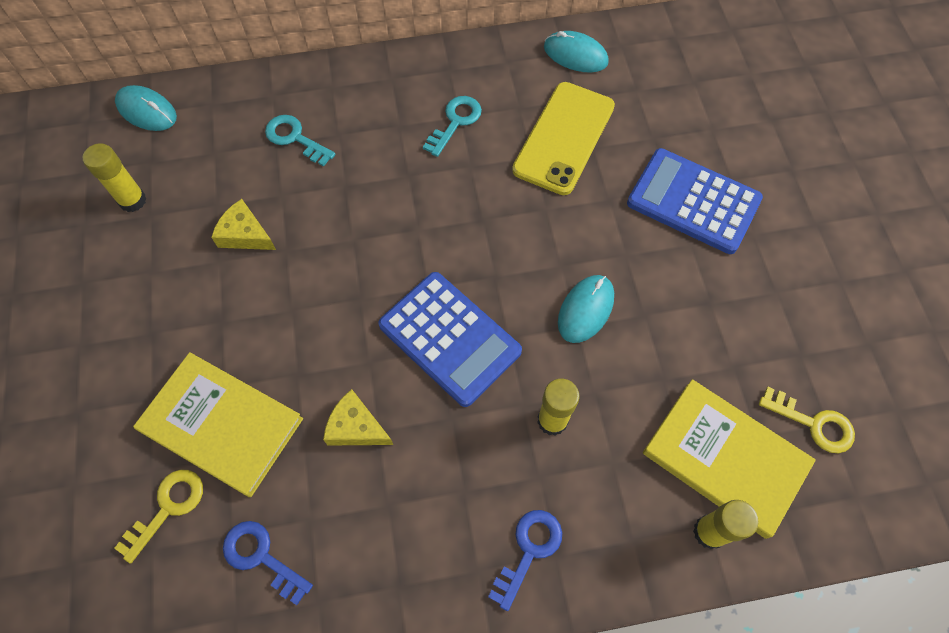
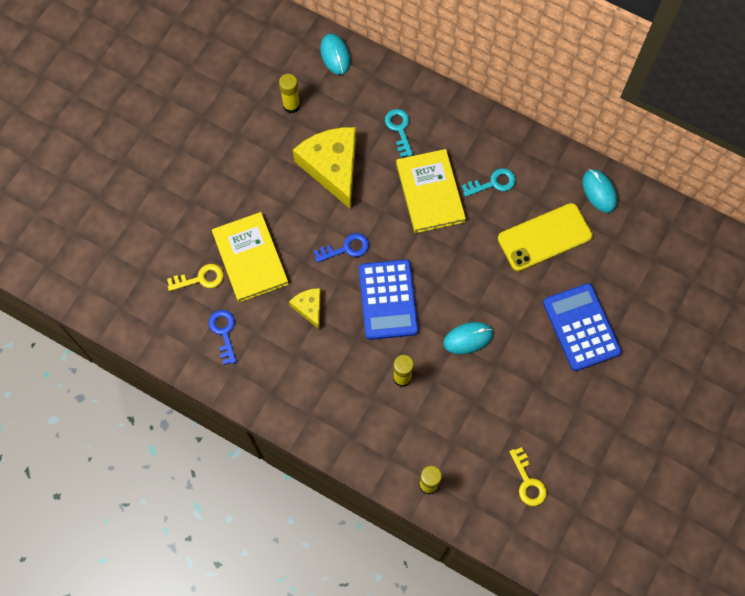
camera: 40 degrees right, 5 degrees up
(245, 234) = (332, 167): yellow cheese -> yellow cheese, size x2.07
(529, 550) = (340, 424): blue key -> blue key (346, 248)
(725, 458) = (468, 461): yellow book -> yellow book (430, 192)

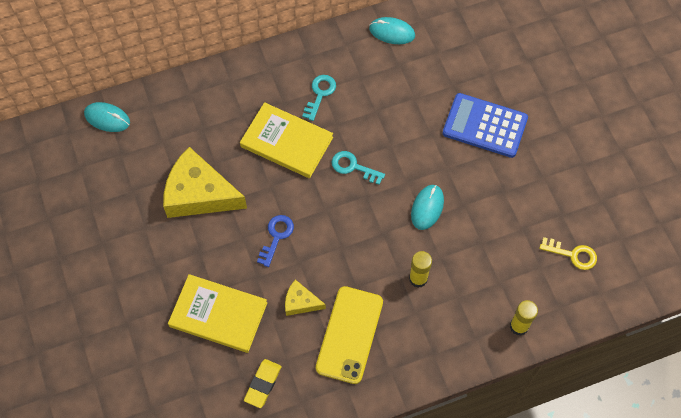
camera: 50 degrees left, 5 degrees down
(200, 278) = (200, 367): yellow key -> none
(224, 332) = (263, 384): blue key -> yellow eraser
(291, 106) = (117, 183): yellow glue stick -> none
(388, 300) = (346, 239): blue calculator -> none
(399, 129) = (214, 122): turquoise key -> turquoise key (353, 167)
(544, 237) = (394, 94): yellow phone -> yellow phone (349, 334)

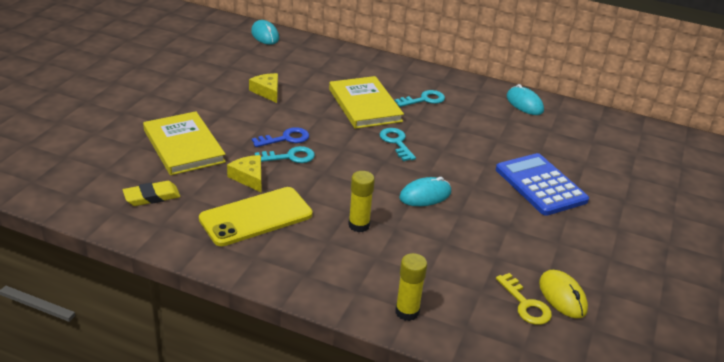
camera: 40 degrees right, 30 degrees down
(199, 194) = (267, 91): yellow cheese -> yellow cheese, size x0.48
(302, 254) = (290, 157): none -> turquoise key
(585, 227) = (562, 296): none -> yellow mouse

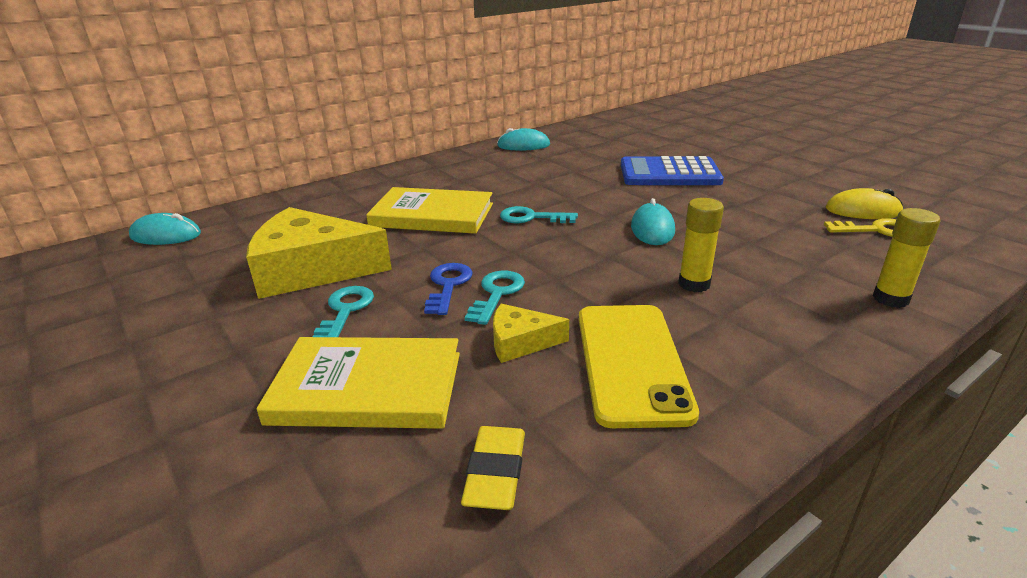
camera: 55 degrees left, 5 degrees down
(267, 91) = (311, 270): yellow cheese -> yellow cheese, size x2.07
(424, 100) = (461, 183): turquoise key -> turquoise key (345, 311)

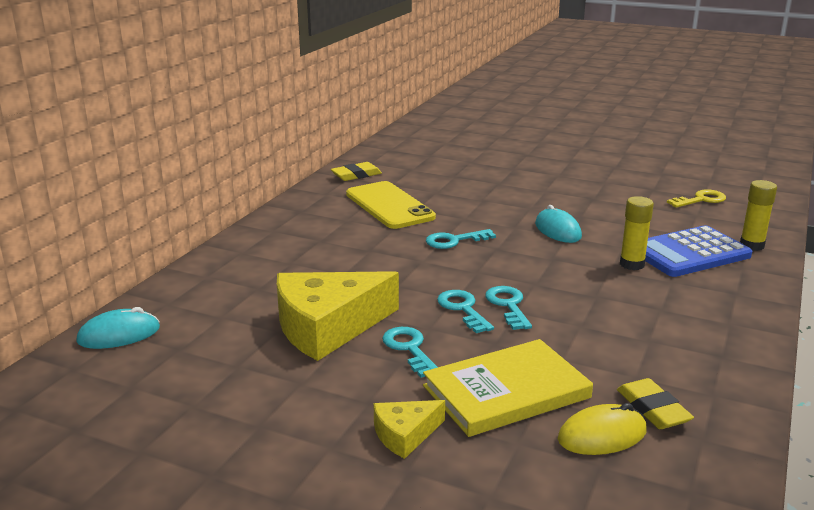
camera: 30 degrees left, 5 degrees down
(432, 215) = (365, 256): yellow book -> none
(448, 285) = (463, 309): blue key -> turquoise key
(520, 342) = (569, 333): yellow cheese -> yellow cheese (405, 434)
(523, 145) = (356, 175): turquoise mouse -> yellow eraser
(631, 362) = (652, 324): yellow phone -> yellow phone (389, 206)
(669, 173) = (515, 181): blue calculator -> blue calculator (689, 253)
(863, 210) = (679, 187): yellow mouse -> yellow mouse (602, 435)

